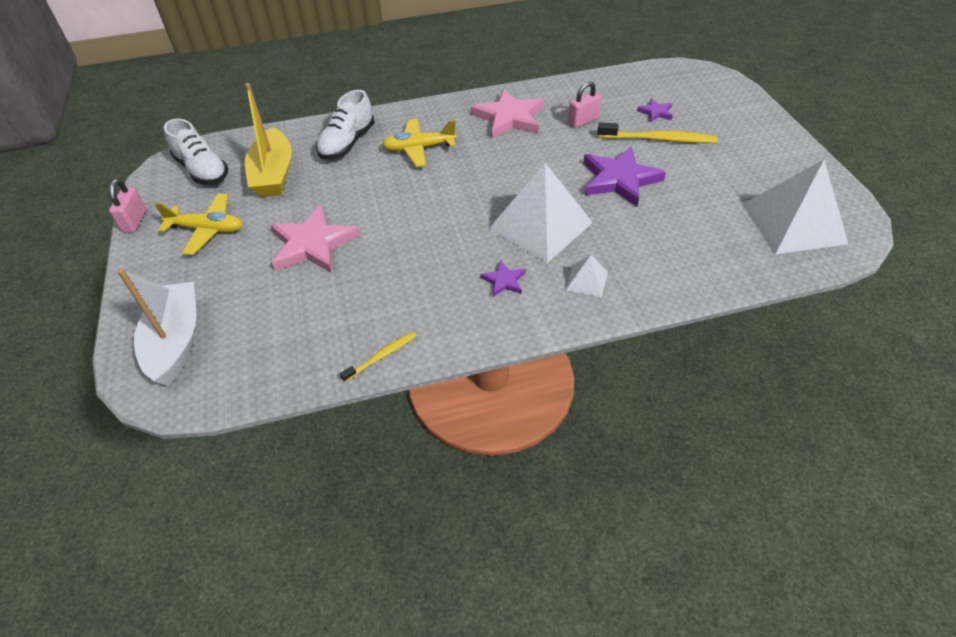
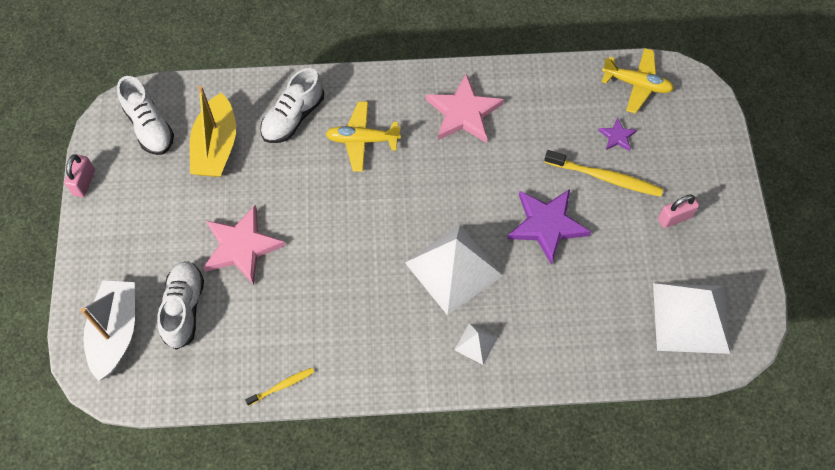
camera: 10 degrees right, 15 degrees up
(207, 230) = (149, 208): yellow plane -> yellow plane (637, 84)
(255, 305) = (184, 308): none -> white shoe
(504, 281) = (403, 327): purple star -> none
(582, 121) = (537, 134): pink padlock -> pink padlock (674, 218)

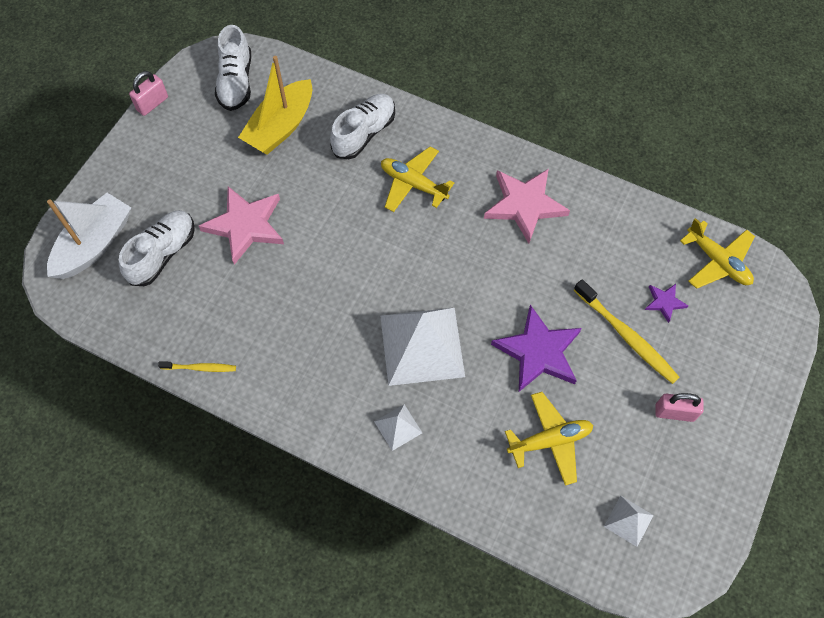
camera: 30 degrees right, 0 degrees up
(293, 117) = (364, 133): white shoe -> white shoe turned 150 degrees clockwise
(598, 289) = (550, 441): none -> yellow plane
(690, 317) = (628, 520): white pyramid -> white pyramid, size x0.45

